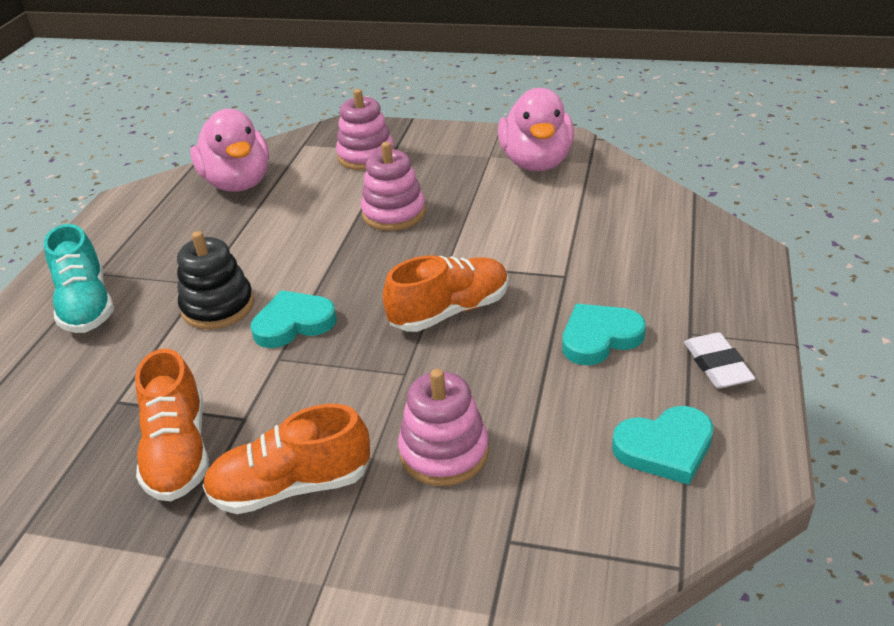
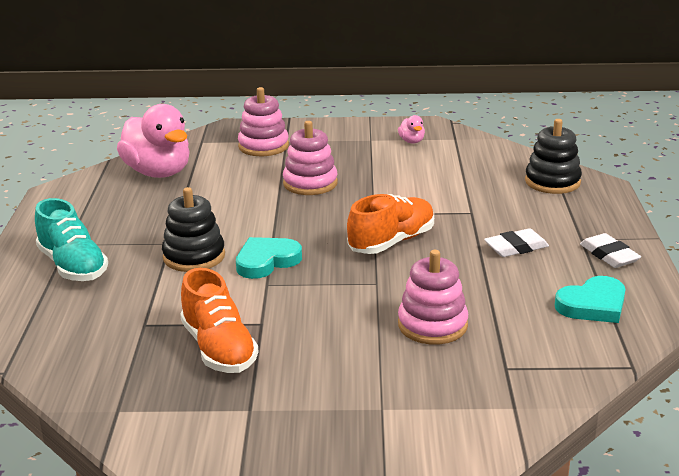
camera: 15 degrees left, 10 degrees down
(291, 486) = (325, 358): orange shoe -> none
(536, 162) = (411, 141): pink duck -> pink duck, size x0.42
(599, 338) = (516, 247): turquoise heart -> white eraser
(685, 238) = (552, 182): none -> black stacking toy

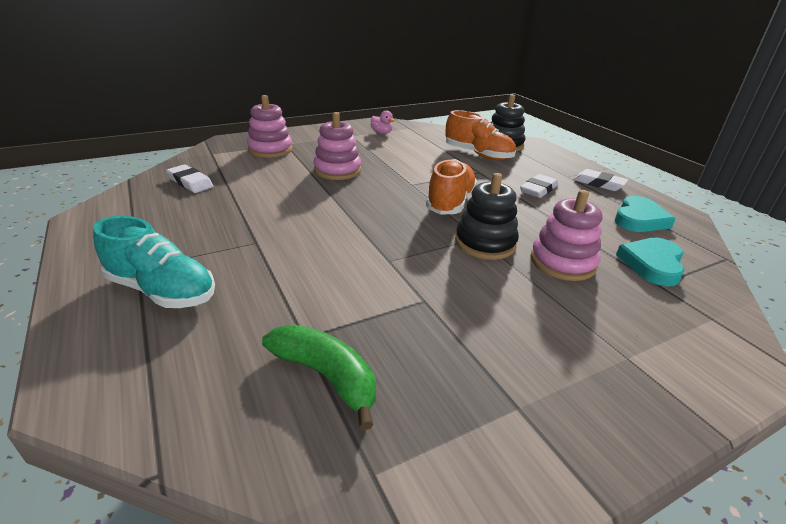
camera: 30 degrees left, 5 degrees up
(138, 352) = (326, 376): none -> green banana
(158, 172) = (190, 182): pink duck -> white eraser
(194, 256) = (293, 250): black stacking toy -> black stacking toy (485, 243)
(219, 348) = (411, 342): orange shoe -> orange shoe (478, 154)
(266, 261) = (366, 239): turquoise heart -> turquoise heart (652, 264)

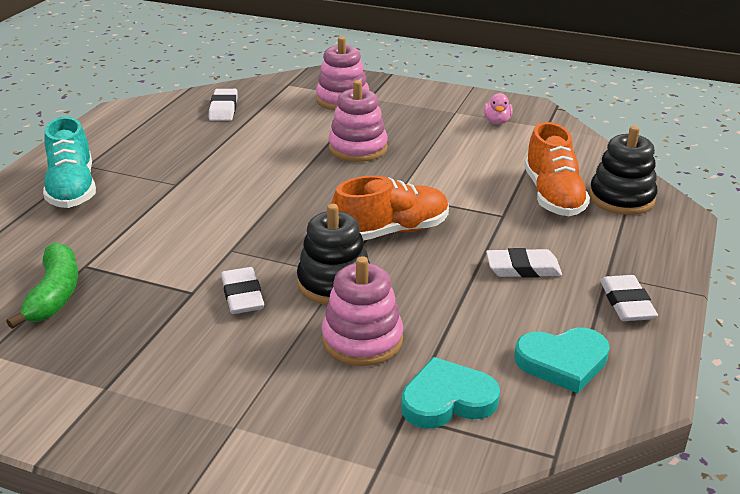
camera: 50 degrees right, 0 degrees up
(456, 281) = (242, 295): none -> white eraser

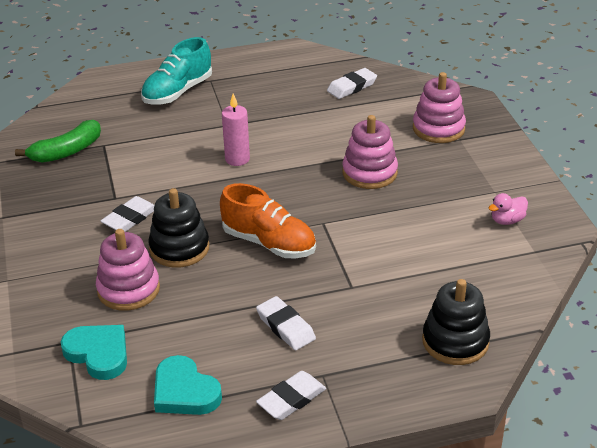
camera: 55 degrees right, 5 degrees up
(239, 199) = (237, 159): none -> pink candle
(553, 196) = (413, 301): orange shoe -> none

